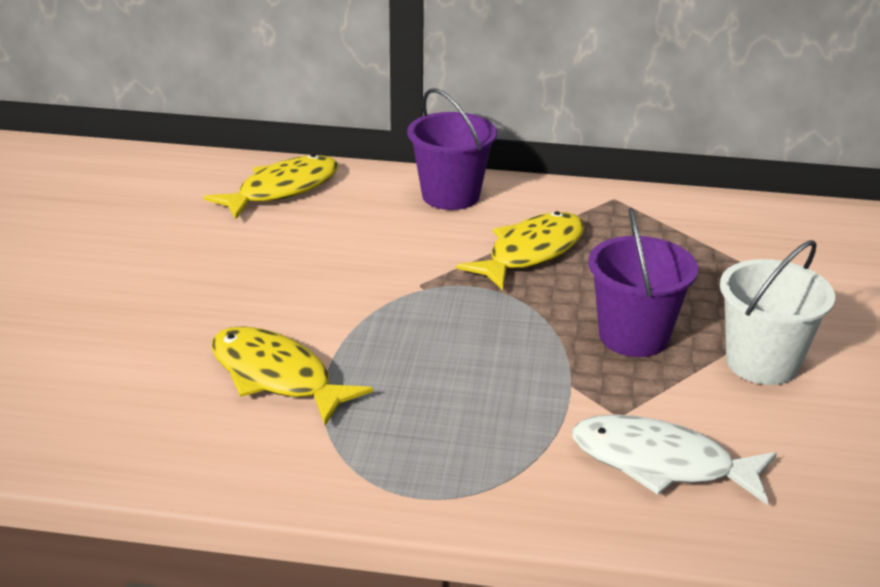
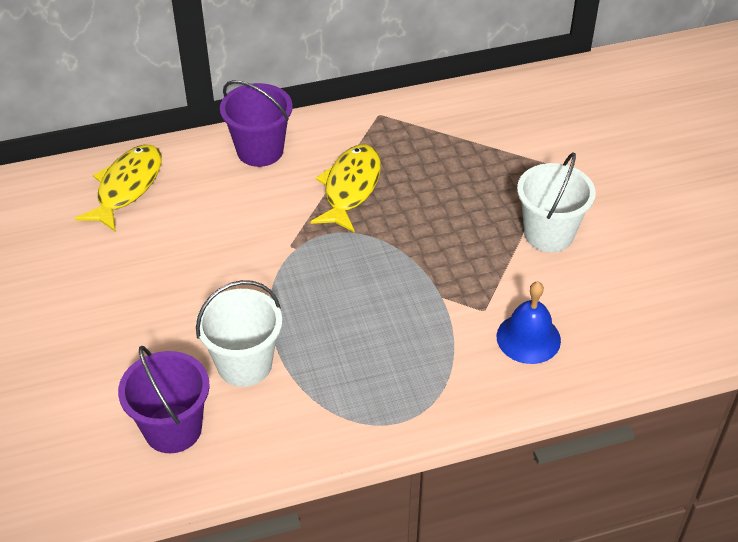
camera: 25 degrees left, 15 degrees up
(276, 377) = (244, 364): yellow fish -> white bucket
(634, 336) = (459, 240): purple bucket -> purple bucket (173, 429)
(661, 463) = (528, 338): white fish -> blue bell

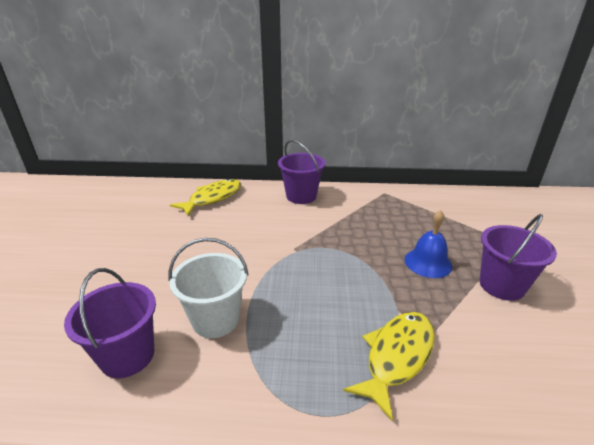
camera: 20 degrees right, 15 degrees down
(350, 188) = (350, 225): yellow fish -> yellow fish (396, 356)
(528, 338) = (474, 368): blue bell -> blue bell (428, 262)
(548, 234) = (501, 285): white bucket -> purple bucket

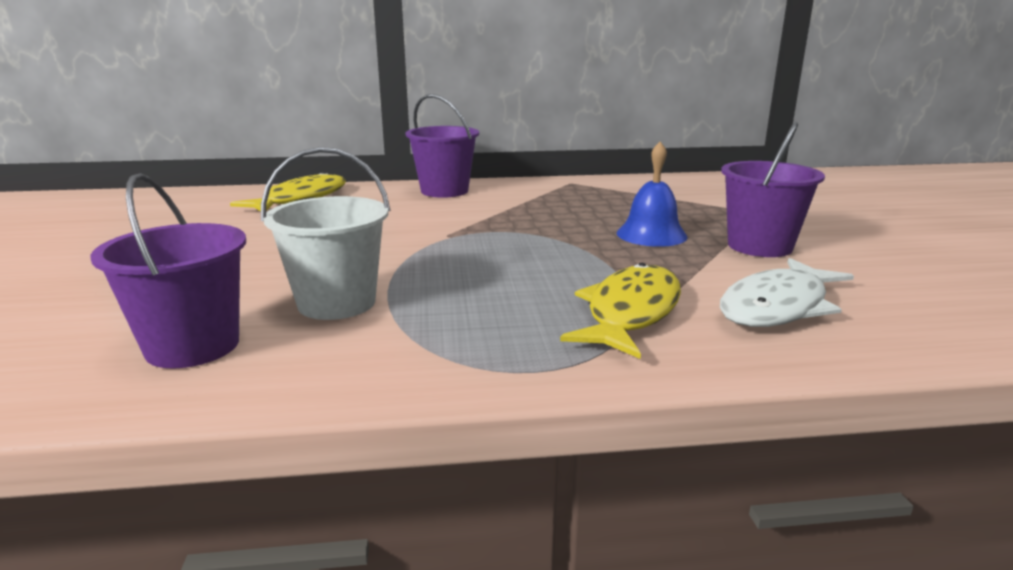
camera: 10 degrees left, 10 degrees down
(500, 363) = (778, 306): none -> white fish

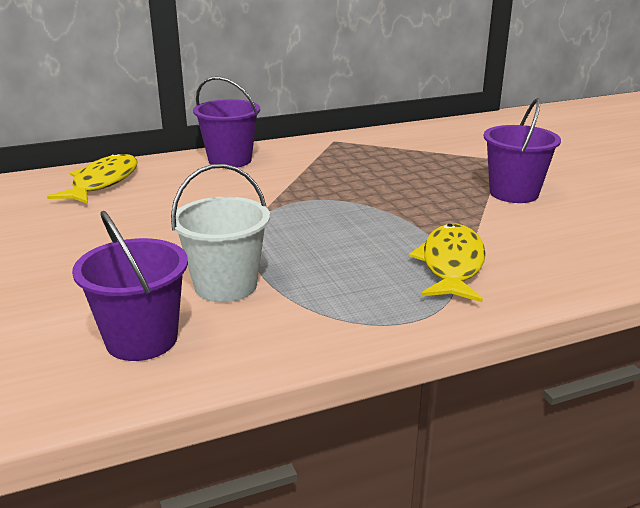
camera: 15 degrees left, 5 degrees up
(651, 234) = (429, 190): blue bell -> none
(778, 306) = (548, 246): white fish -> none

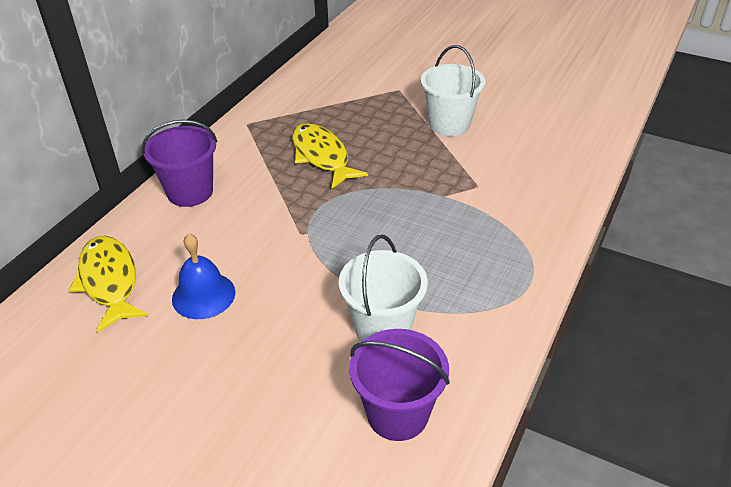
camera: 40 degrees left, 15 degrees up
(141, 212) = (203, 295): none -> blue bell
(451, 265) = (494, 218): yellow fish -> yellow fish (322, 156)
(513, 193) = (449, 124): purple bucket -> white bucket

